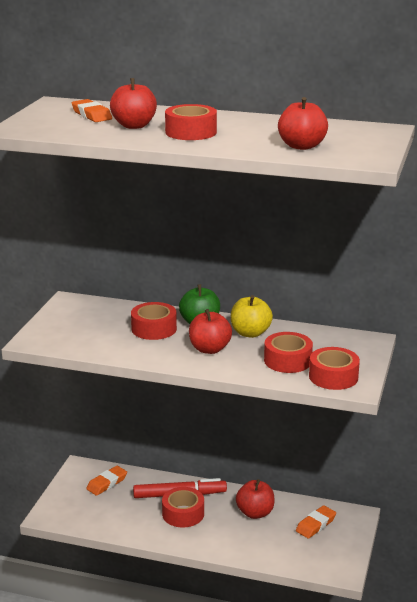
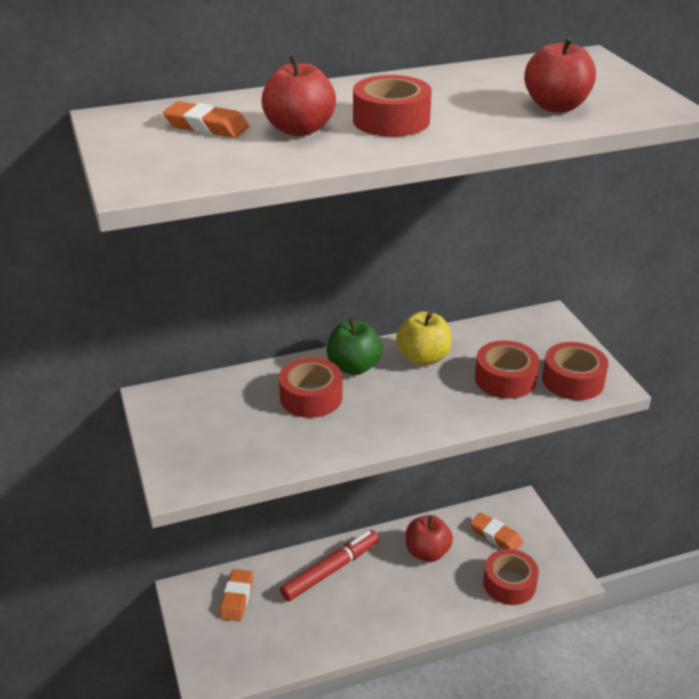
camera: 35 degrees left, 10 degrees up
(183, 514) = (357, 593): red tape -> red tape (509, 583)
(209, 349) = (408, 399): red apple -> none
(316, 525) = (495, 536): orange eraser -> orange eraser turned 60 degrees counterclockwise

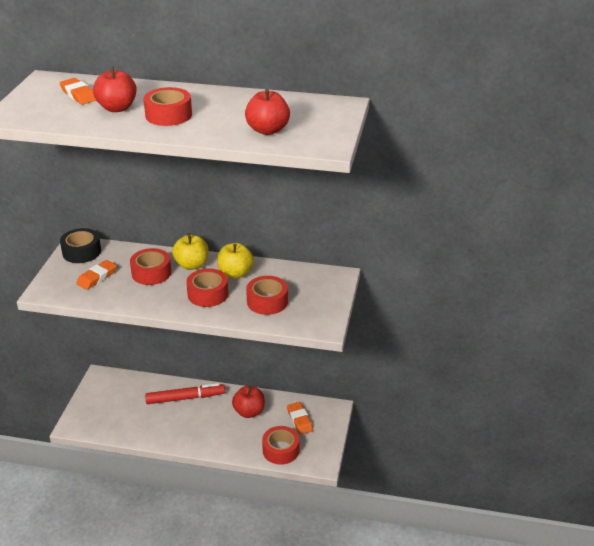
camera: 30 degrees right, 0 degrees up
(174, 404) = (81, 252): none -> black tape
(237, 598) = (123, 391): orange eraser -> orange eraser (97, 277)
(354, 367) = (192, 265): green apple -> yellow apple
(573, 380) = (306, 317): red tape -> red tape (208, 294)

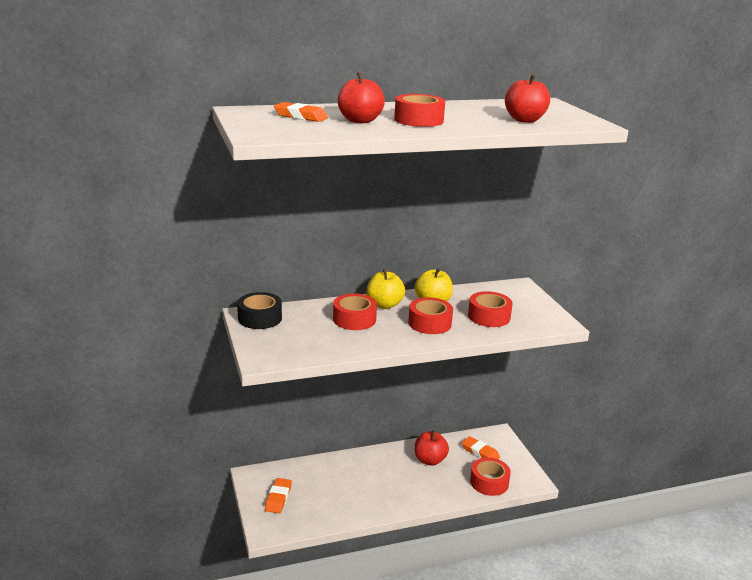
camera: 30 degrees left, 10 degrees down
(97, 277) = (304, 335): orange eraser -> orange eraser (278, 498)
(185, 398) = (359, 467): red marker -> none

